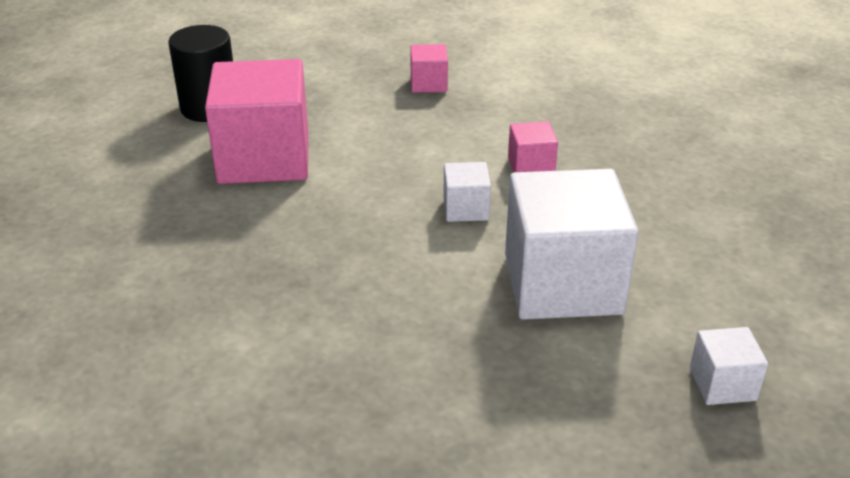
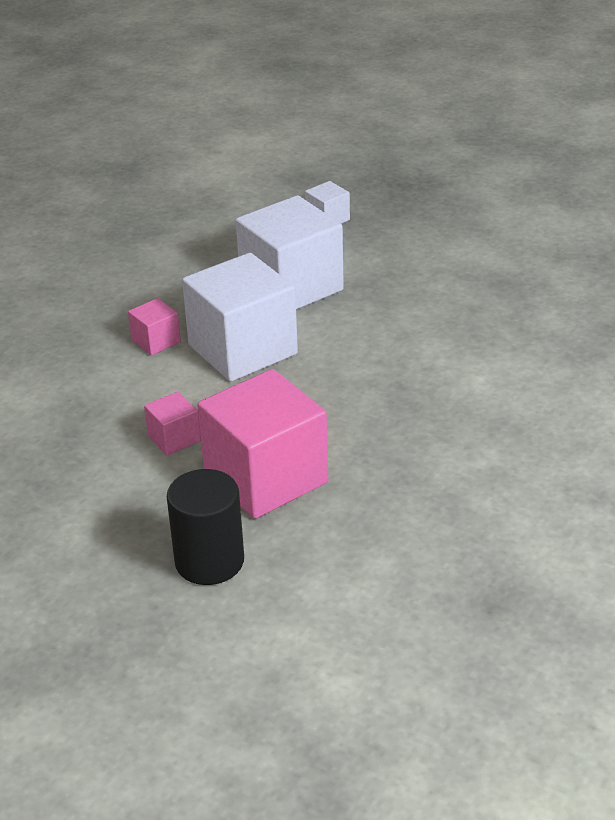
camera: 120 degrees left, 0 degrees up
(428, 84) = (50, 443): pink cube -> pink cube (174, 438)
(466, 209) = (242, 350): white cube -> white cube, size x2.21

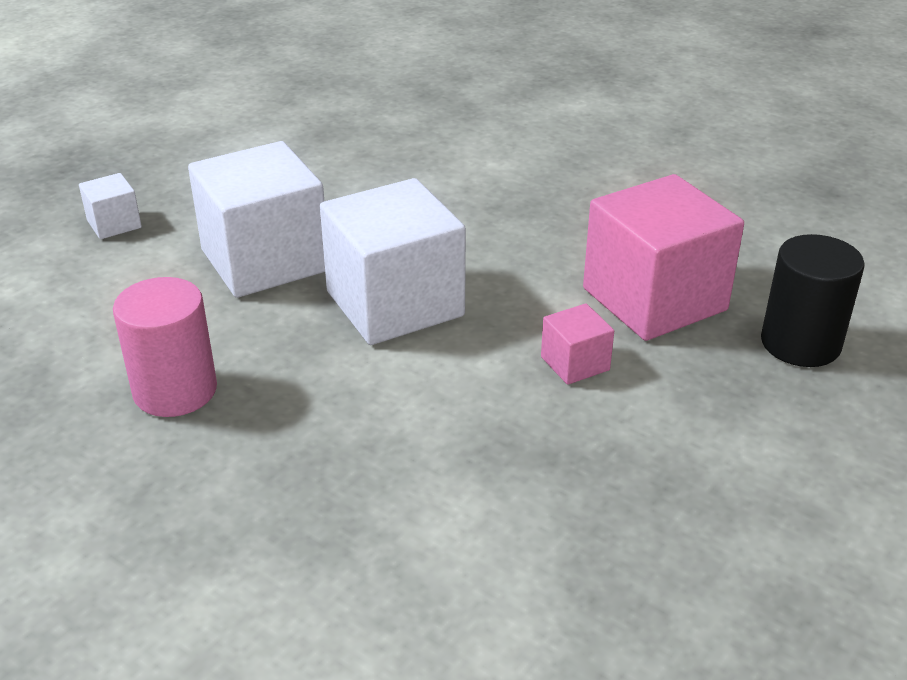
camera: 85 degrees left, 0 degrees up
(137, 280) = (175, 391): none -> pink cylinder
(156, 341) = (350, 375): pink cube -> none

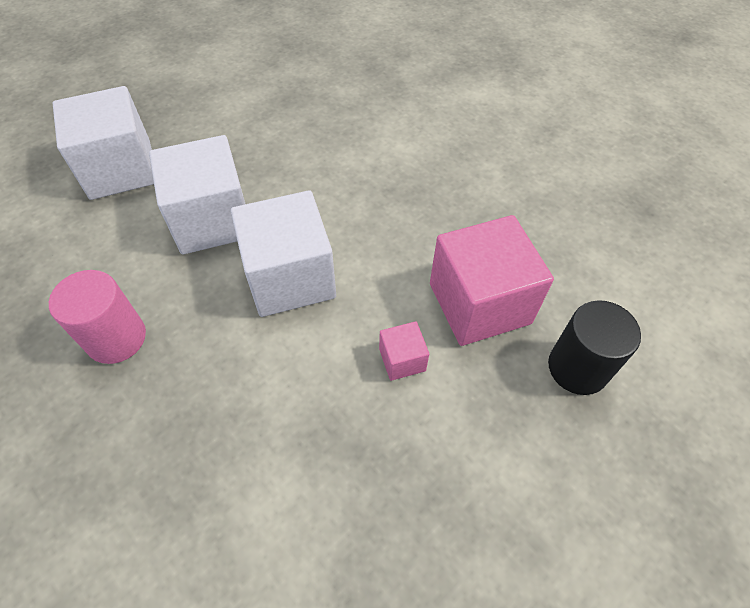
camera: 10 degrees right, 20 degrees up
(114, 224) = (121, 169): white cube -> white cube, size x2.21

